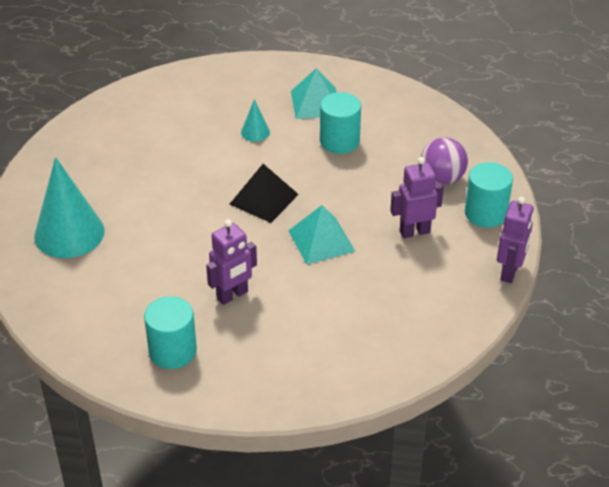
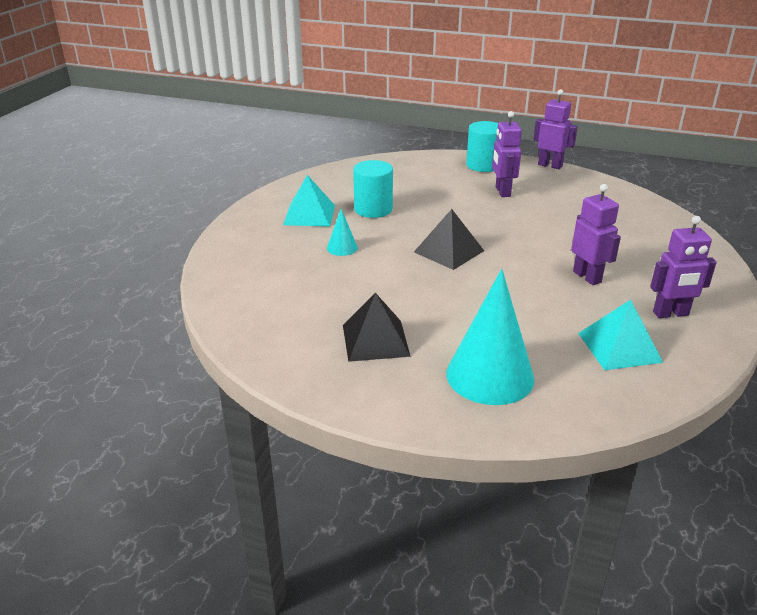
camera: 80 degrees left, 10 degrees down
(111, 169) = (375, 340): none -> black pyramid
(173, 351) = (671, 314): turquoise cylinder -> purple robot
(321, 240) = (511, 229): turquoise pyramid -> turquoise pyramid (619, 347)
(442, 179) = (437, 175): purple ball -> none

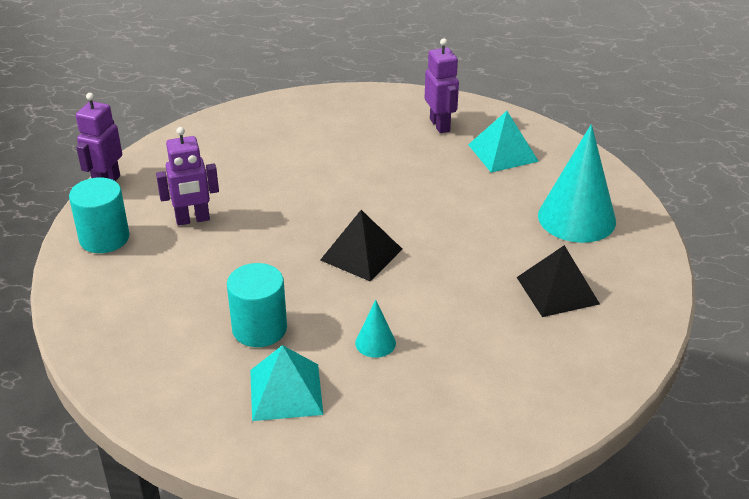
camera: 100 degrees left, 5 degrees up
(587, 277) = (390, 164): purple robot -> none

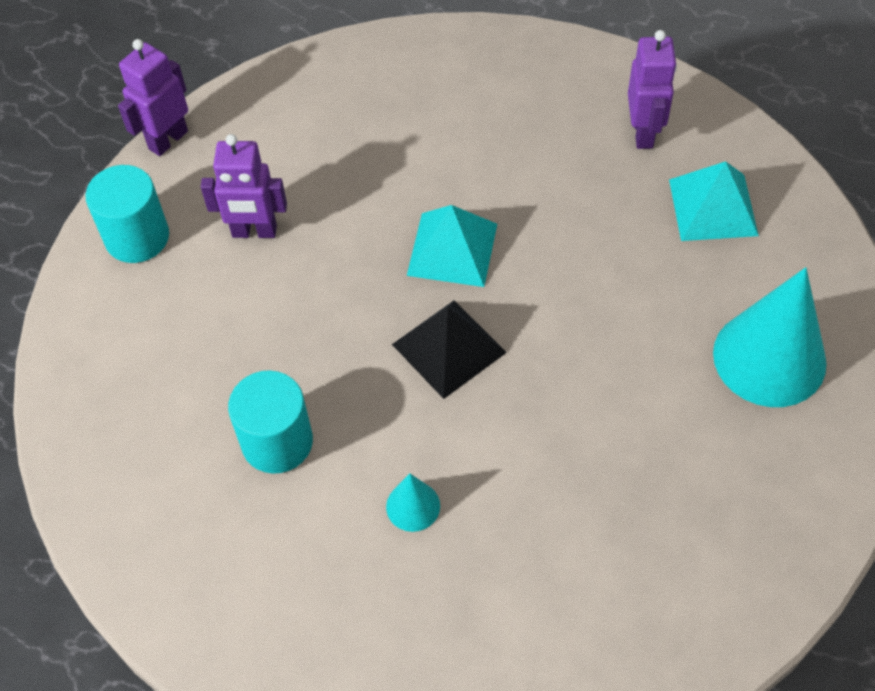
camera: 20 degrees right, 20 degrees up
(286, 392) = (275, 554): turquoise pyramid -> turquoise pyramid (452, 249)
(557, 290) = (688, 482): black pyramid -> none

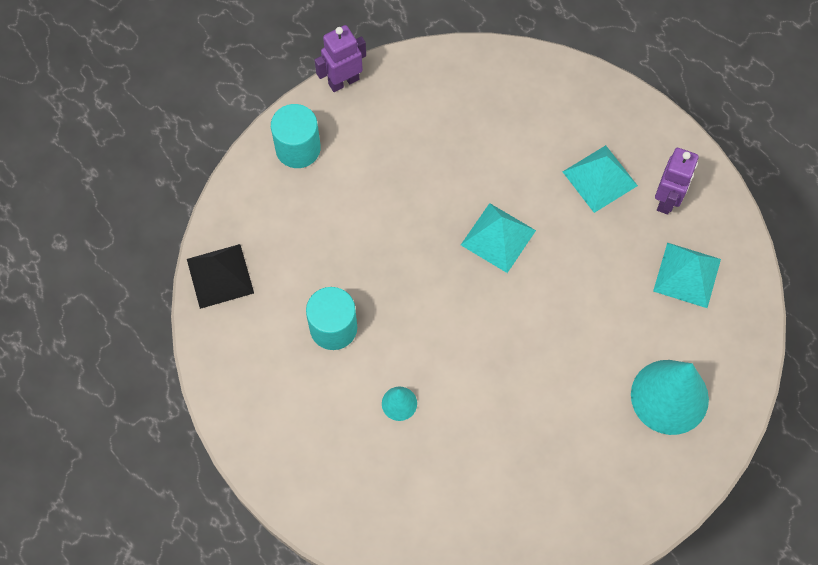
camera: 20 degrees right, 10 degrees up
(254, 232) = (374, 174): purple robot -> none
(449, 348) = (466, 307): black pyramid -> black pyramid (220, 275)
(548, 138) = (599, 178): none -> turquoise pyramid

